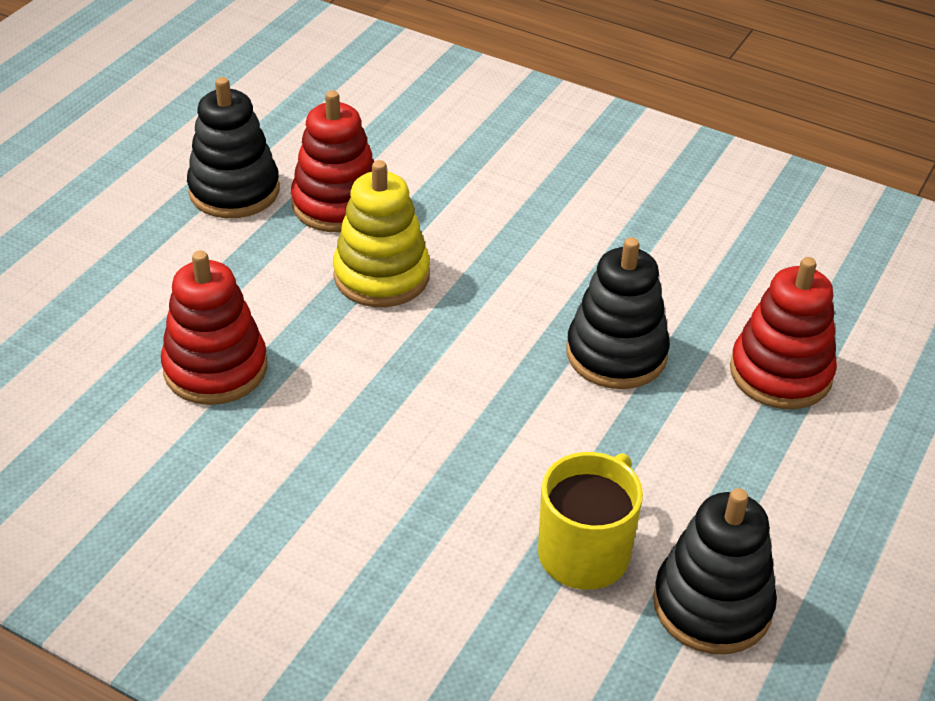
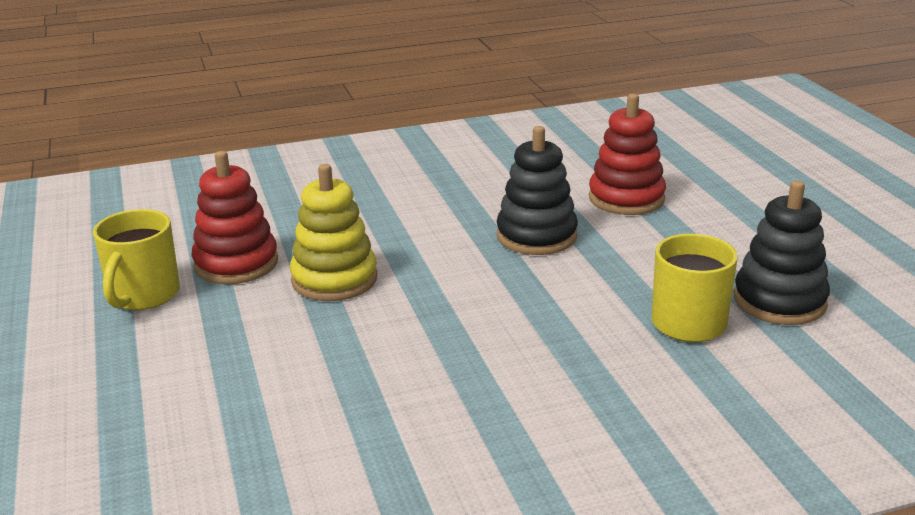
camera: 45 degrees left, 15 degrees down
(215, 368) = (309, 386): red stacking toy -> none
(234, 191) = (143, 296): black stacking toy -> yellow mug

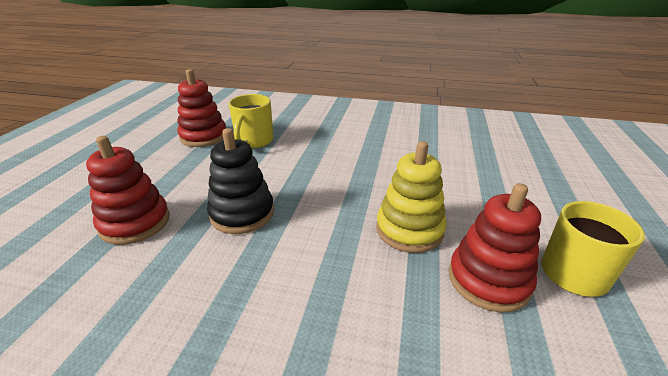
camera: 150 degrees left, 5 degrees up
(779, 301) = (203, 136): black stacking toy -> red stacking toy

